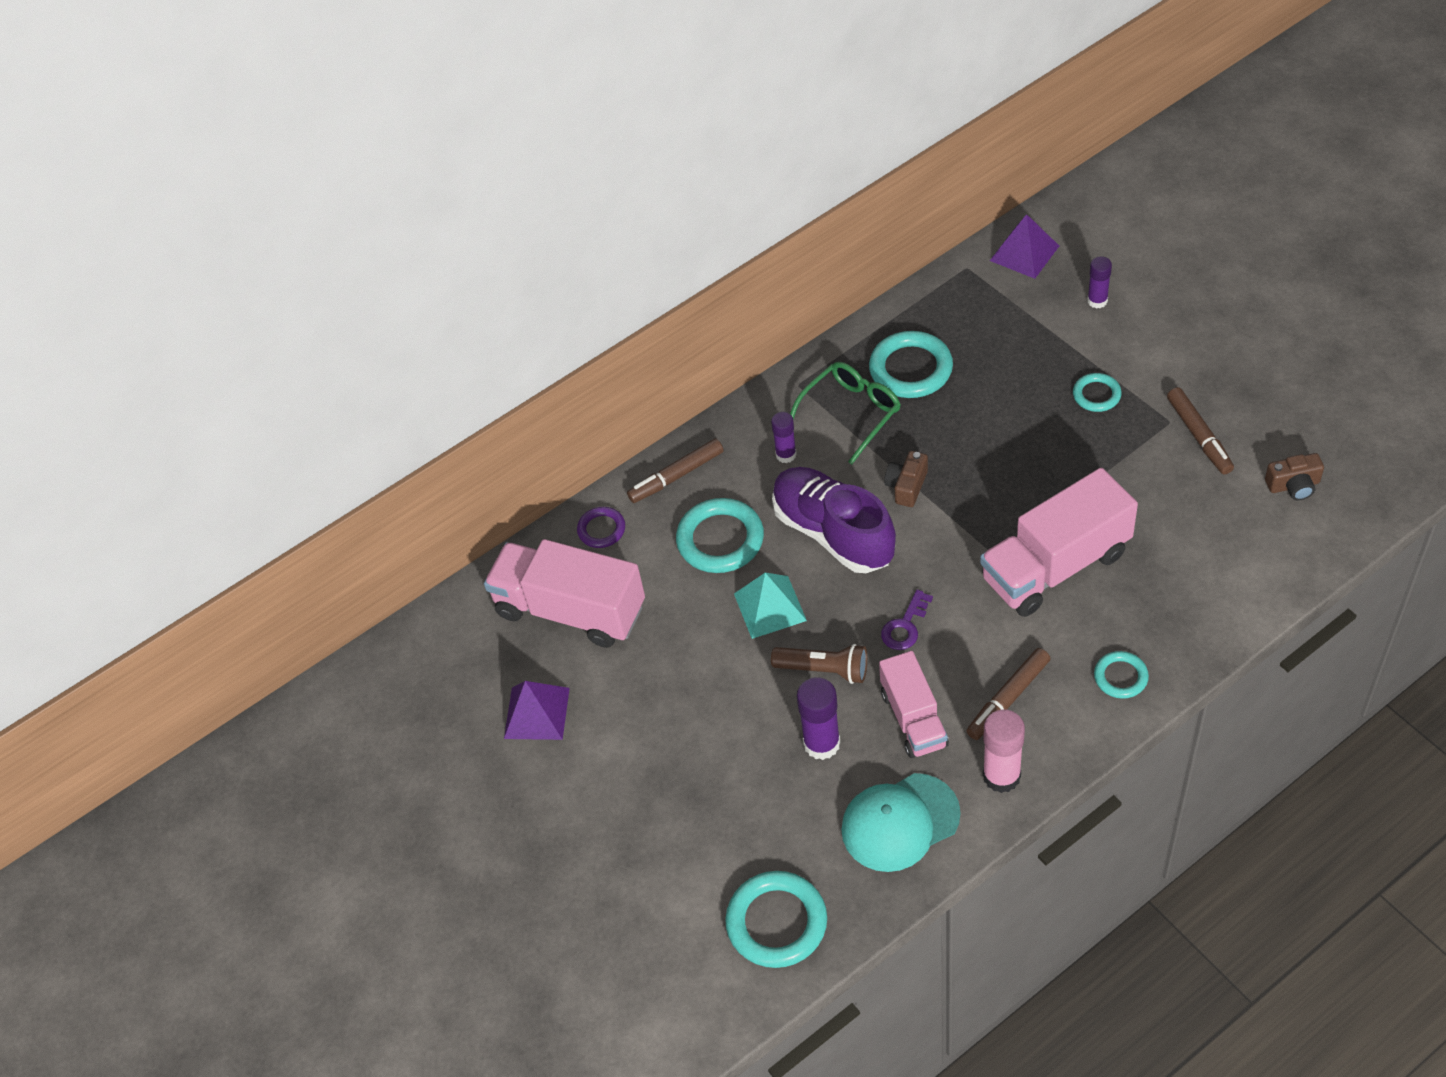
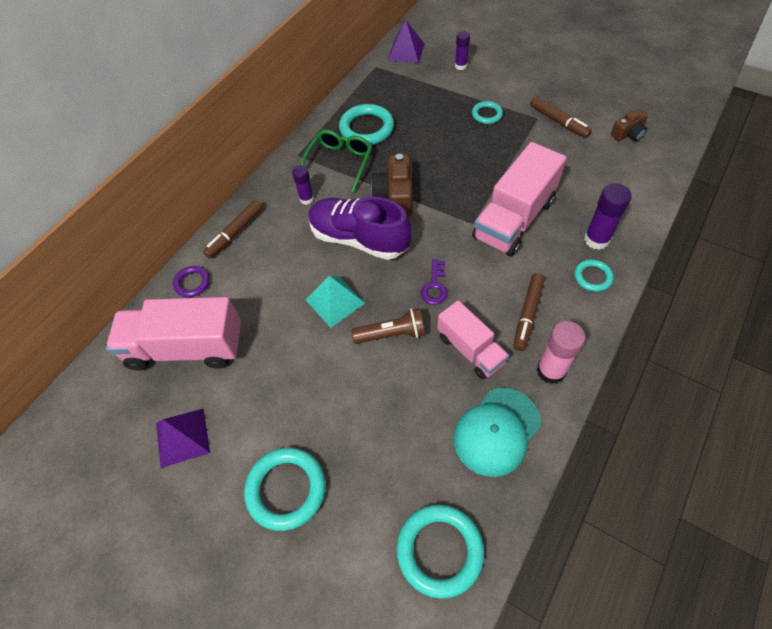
camera: 25 degrees left, 5 degrees up
(720, 539) = (282, 265): turquoise ring -> turquoise ring (286, 489)
(821, 743) = (413, 389): purple glue stick -> purple glue stick (596, 239)
(907, 486) = (395, 197): brown camera -> brown camera, size x1.61

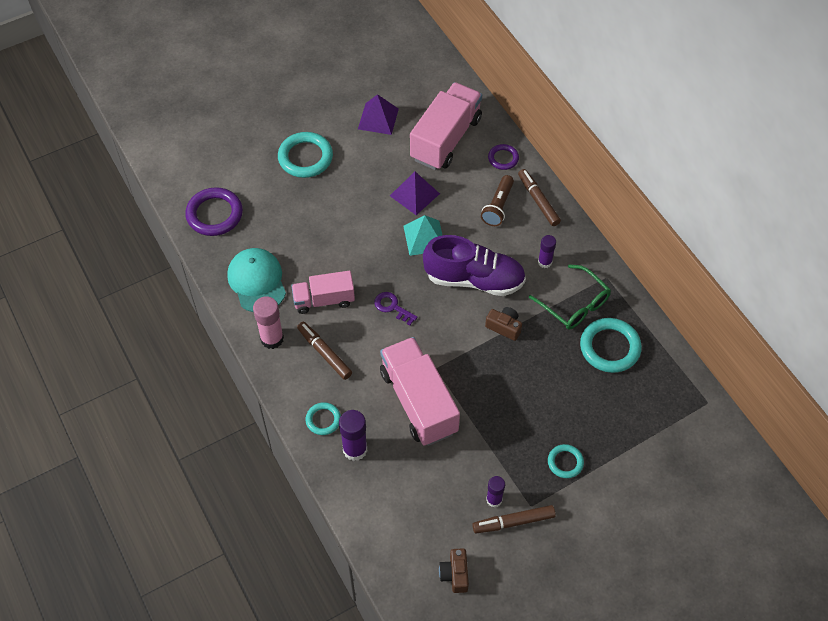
camera: 115 degrees right, 0 degrees up
(359, 239) = (474, 279): purple shoe -> purple shoe turned 45 degrees clockwise
(392, 334) = (371, 259): brown flashlight -> brown flashlight (498, 206)
(395, 197) = (504, 327): brown camera -> brown camera, size x0.62
(406, 51) = (719, 445): purple pyramid -> purple pyramid (414, 194)
(439, 551) = (214, 214): turquoise ring -> purple ring
(461, 66) = (660, 485): purple glue stick -> purple glue stick (494, 500)

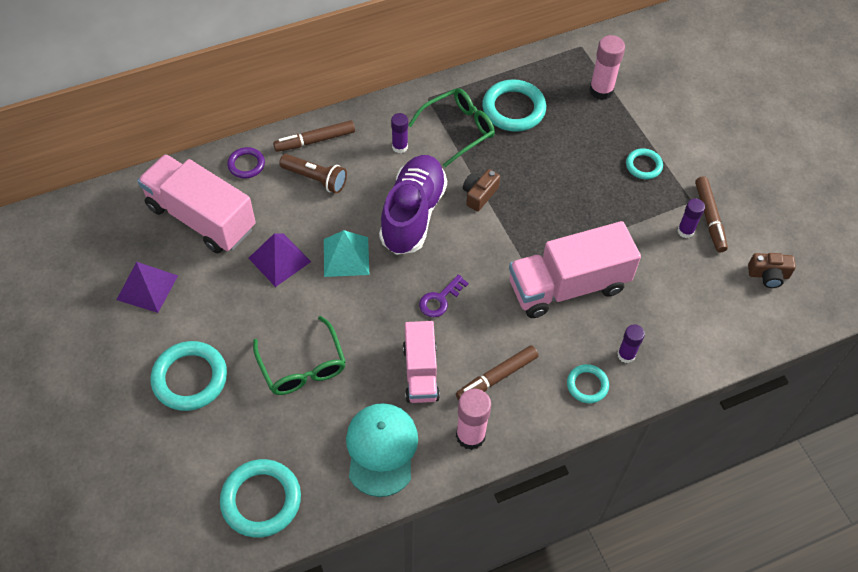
camera: 85 degrees left, 0 degrees up
(214, 214) = (261, 500): purple ring -> turquoise ring
(257, 281) = (381, 449): turquoise cap -> turquoise cap turned 105 degrees clockwise
(321, 223) = (302, 366): none -> green glasses
(355, 449) = (626, 355): purple glue stick -> purple glue stick, size x0.63
(652, 422) = (601, 90): none -> pink glue stick

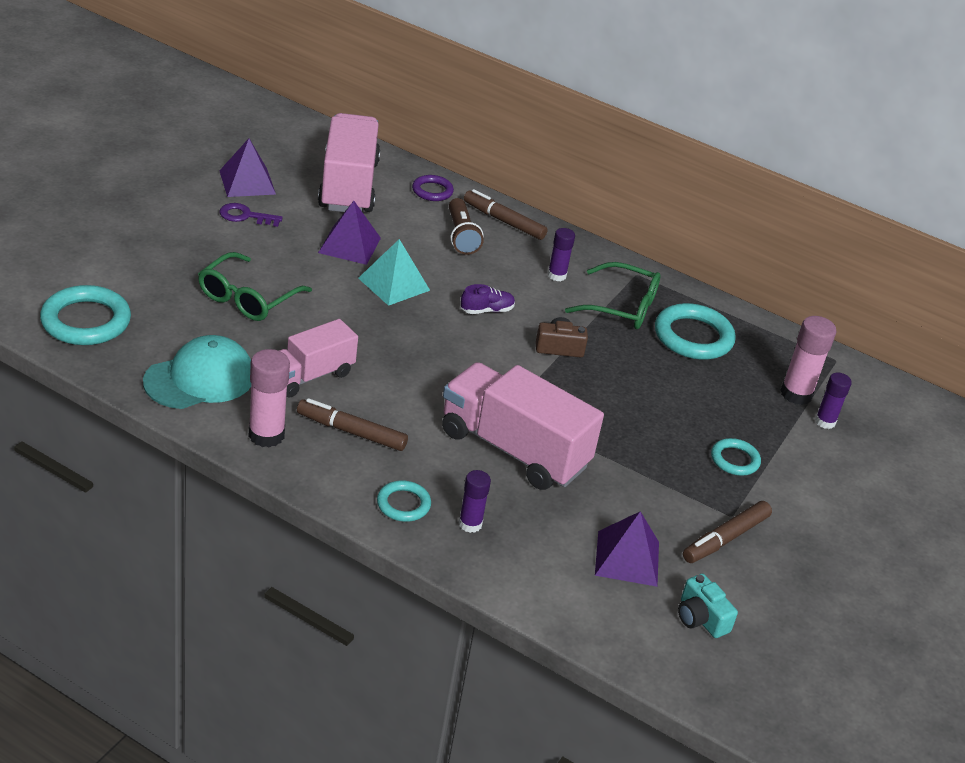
camera: 50 degrees right, 20 degrees down
(190, 378) = (176, 237): turquoise ring -> none
(413, 214) = (487, 310): purple shoe -> purple shoe, size x0.40
(440, 299) = (406, 361): purple key -> purple key (245, 216)
(685, 231) = (684, 523): purple glue stick -> purple glue stick (825, 422)
(700, 283) = (627, 558): none -> purple pyramid
(768, 275) = (701, 618): brown camera -> turquoise camera

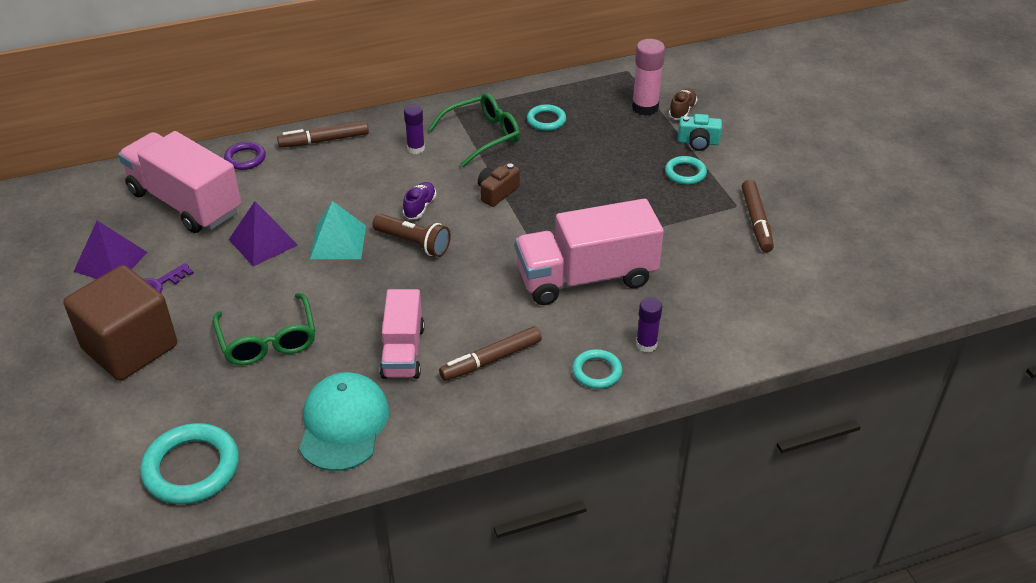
camera: 45 degrees left, 5 degrees up
(172, 234) = (130, 347): none -> brown cube
(266, 435) = (451, 415): pink glue stick -> none
(461, 236) = (318, 173): brown flashlight -> brown flashlight (413, 243)
(627, 558) = (740, 280): purple pyramid -> none
(693, 337) = (546, 120): turquoise ring -> turquoise ring, size x0.56
(701, 618) = (821, 276): turquoise camera -> turquoise camera (698, 142)
(825, 422) = (682, 111): purple glue stick -> brown shoe

